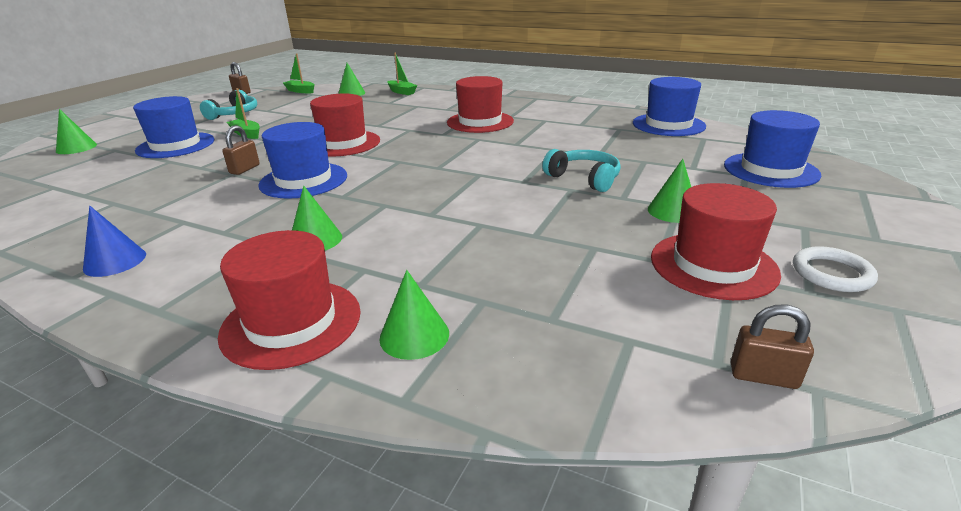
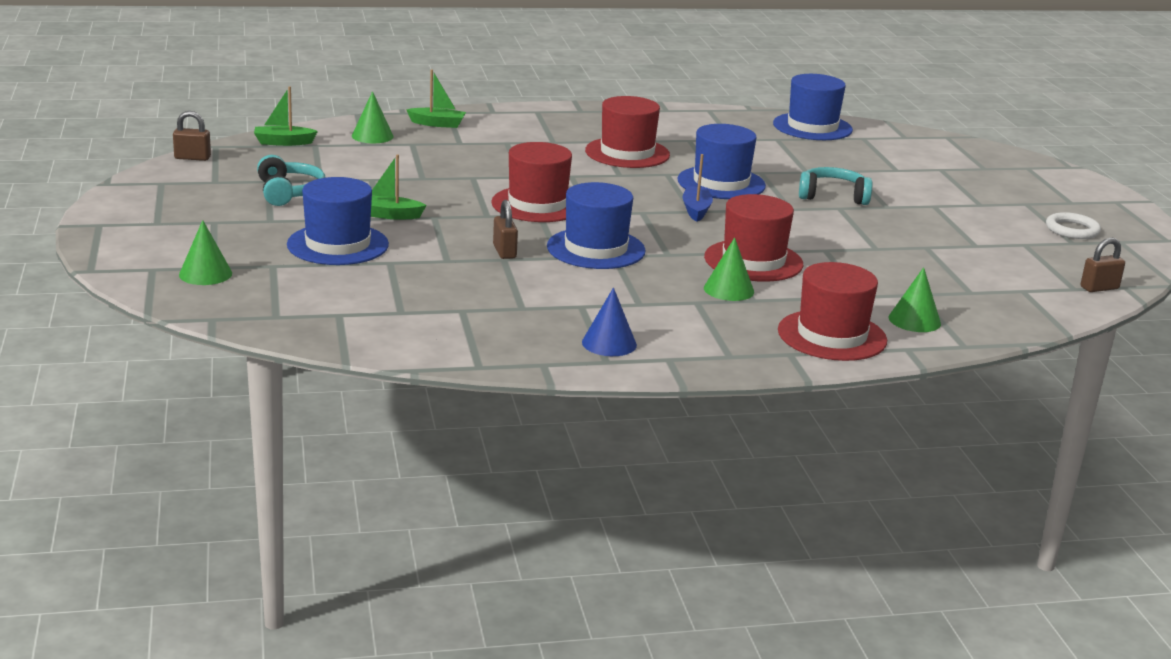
camera: 40 degrees left, 5 degrees down
(441, 167) = (696, 210): none -> blue boat
(673, 211) = (935, 209): green cone -> none
(713, 265) = (1008, 240): red hat -> red hat (753, 261)
(770, 170) = (952, 161): blue hat -> blue hat (721, 183)

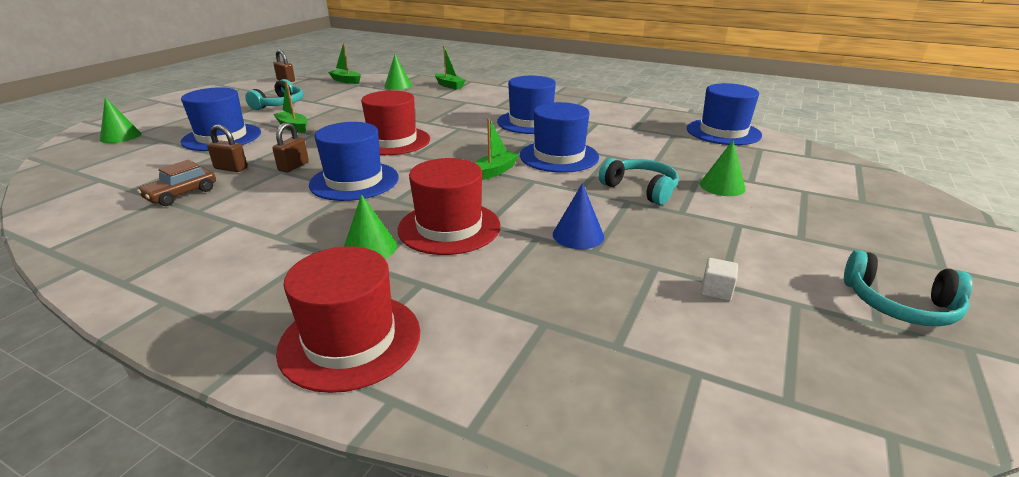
camera: 40 degrees right, 5 degrees up
(467, 301) = (181, 194): none -> brown car
(609, 343) = (166, 265): blue cone -> blue cone (578, 235)
(627, 153) = (531, 122): red hat -> blue hat
(696, 210) = (494, 172): blue boat -> green boat
(914, 320) = (476, 359): green cone -> green cone (722, 186)
(978, 250) = (716, 290): none -> white cube
(1072, 230) = (899, 305): white ring -> turquoise headphones
(1099, 288) = (836, 418): brown padlock -> brown padlock (231, 168)

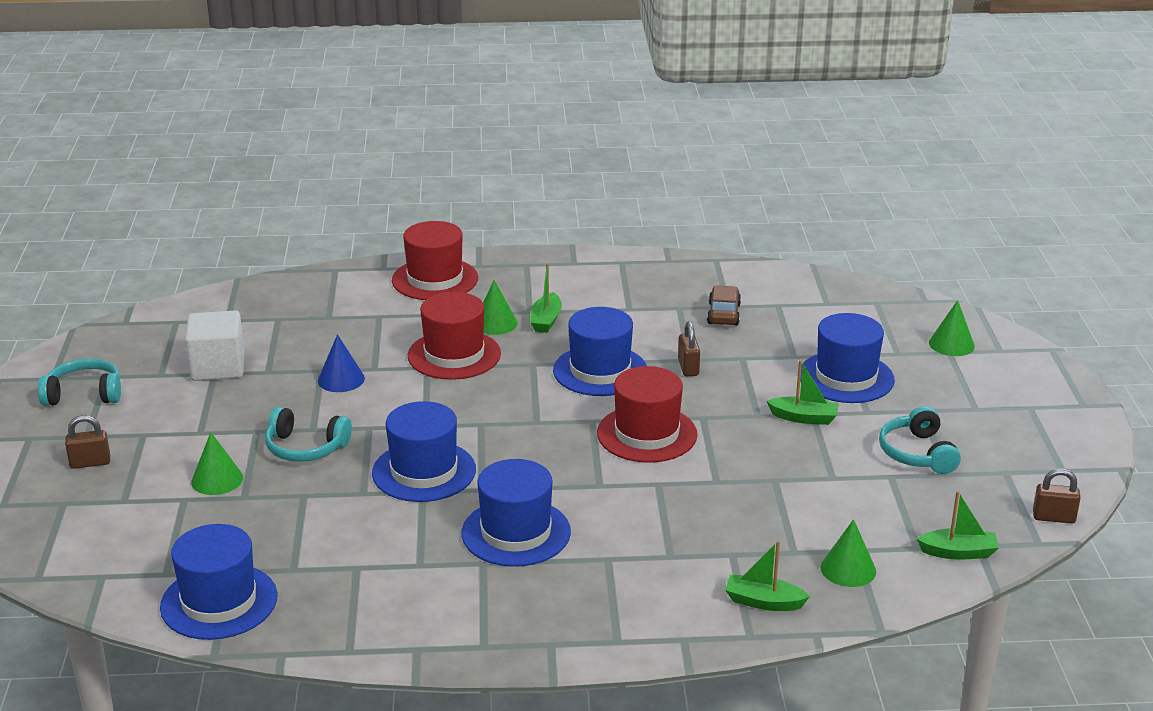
camera: 150 degrees right, 0 degrees up
(231, 168) = (742, 347): brown padlock -> brown padlock (90, 463)
(494, 172) = (476, 425): green boat -> green boat (546, 320)
(716, 290) = (218, 367): white cube -> white cube, size x2.31

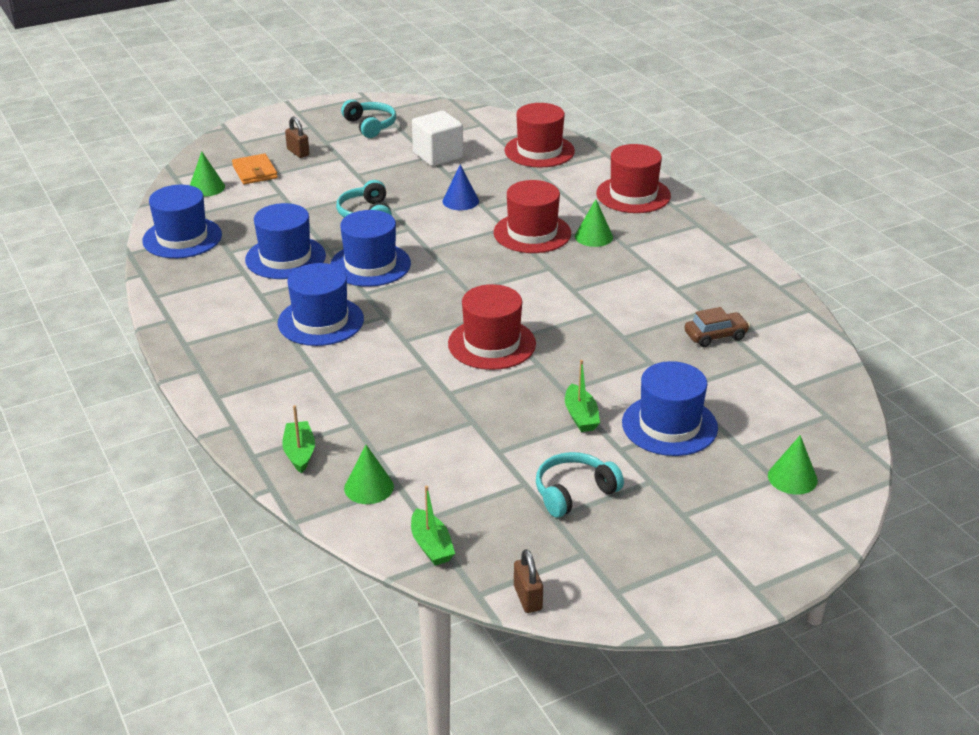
camera: 65 degrees right, 5 degrees up
(103, 507) = (254, 172): none -> orange wallet
(217, 479) = (308, 196): green cone -> green cone (206, 187)
(283, 304) = (539, 151): none -> red hat
(546, 320) = (619, 256): green boat -> none
(600, 371) = (566, 299): blue hat -> blue hat (285, 258)
(688, 367) = (609, 339): brown padlock -> none

